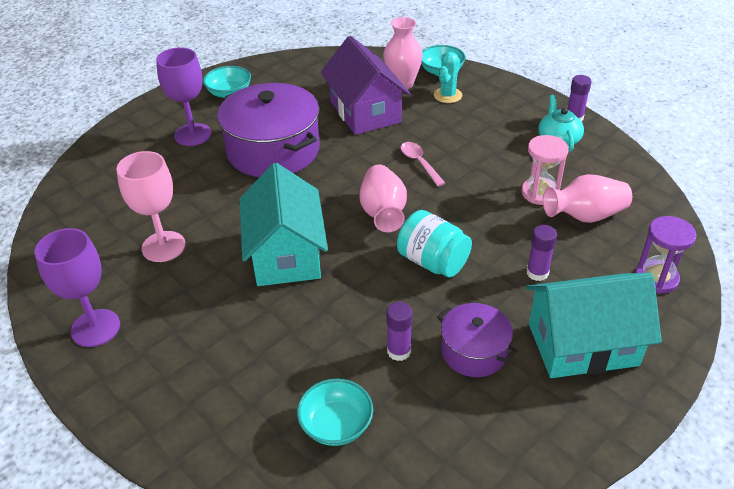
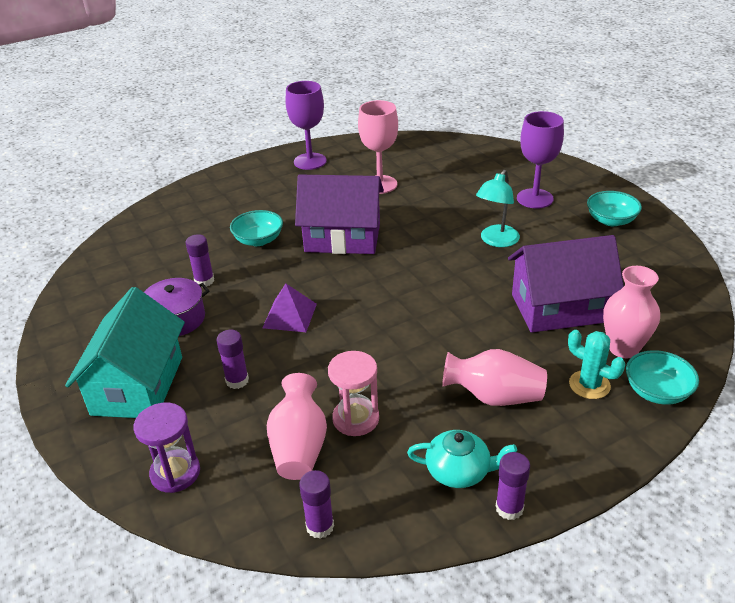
camera: 105 degrees right, 5 degrees down
(273, 150) = (496, 241): purple pot -> turquoise lamp
(286, 254) = (342, 238): turquoise house -> purple house
(336, 425) = (163, 246): turquoise bowl -> turquoise bowl (258, 240)
(383, 213) = (372, 296): pink vase -> pink vase (494, 397)
(419, 163) = (445, 333): pink spoon -> none
(433, 262) = (290, 315): turquoise jar -> purple pyramid
(644, 190) = (320, 526): none -> purple glue stick

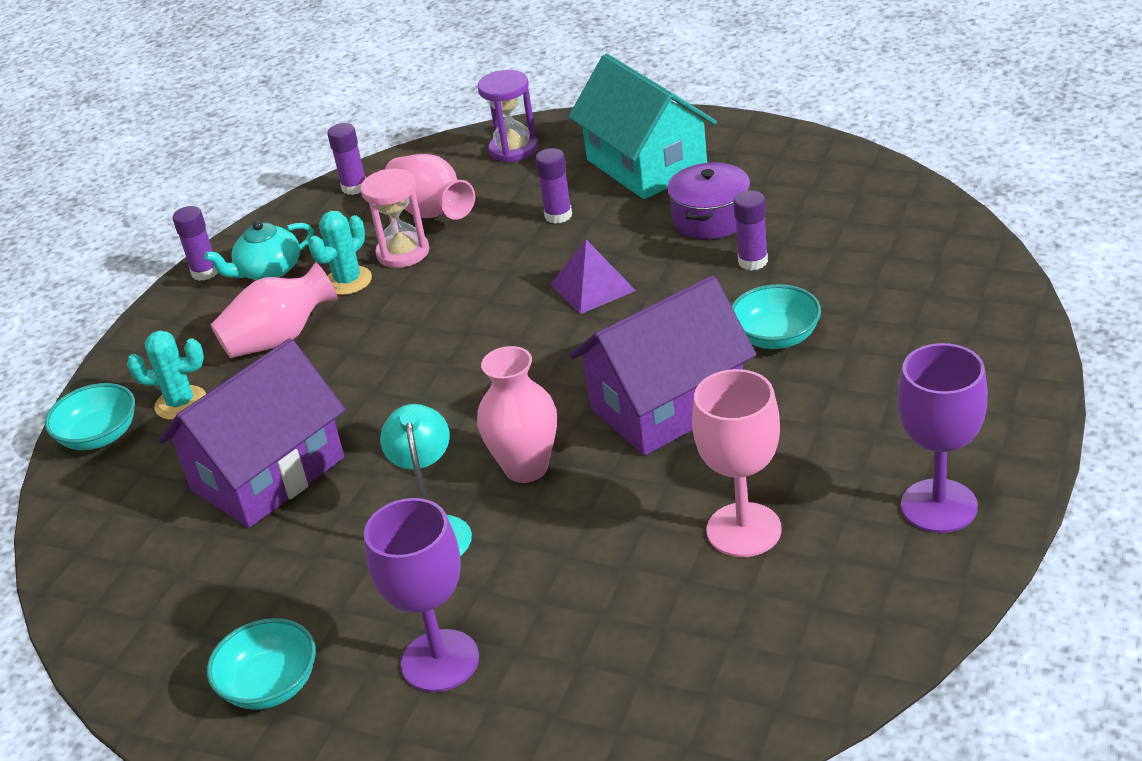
camera: 145 degrees right, 0 degrees up
(412, 418) = (348, 281): none -> turquoise cactus
(623, 348) = (157, 465): pink vase -> pink vase (526, 468)

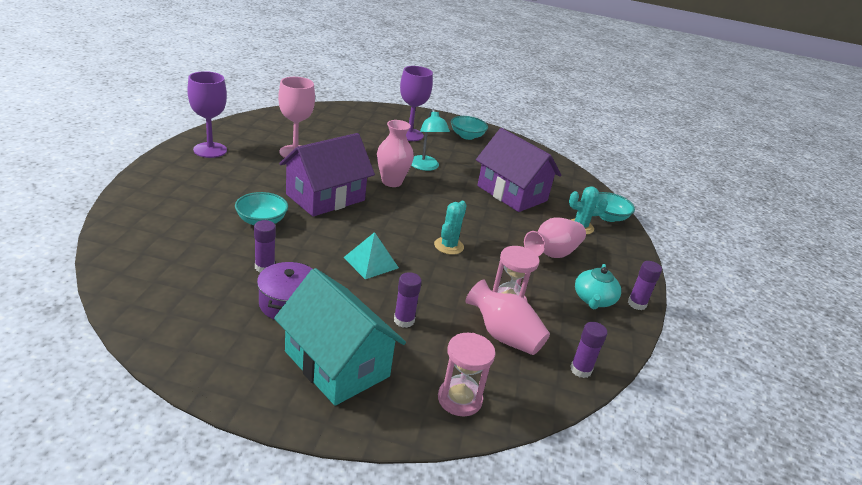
camera: 160 degrees right, 5 degrees down
(267, 473) = (512, 193): purple house -> purple house turned 75 degrees counterclockwise
(268, 271) = (593, 300): turquoise teapot -> turquoise teapot turned 150 degrees clockwise
(348, 281) = (534, 286): turquoise cactus -> turquoise cactus (448, 246)
(513, 149) = (459, 399): purple hourglass -> pink hourglass
(592, 287) = (371, 262): purple pyramid -> turquoise pyramid

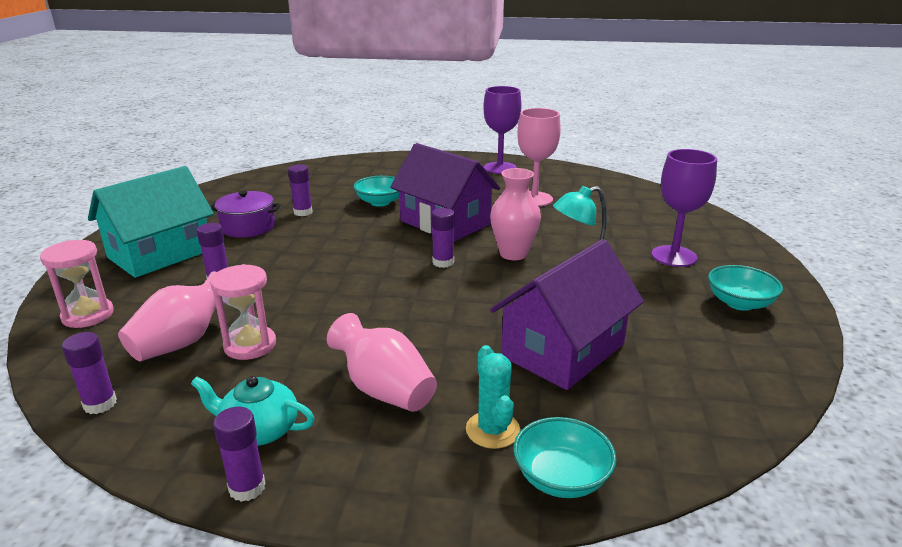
camera: 90 degrees right, 5 degrees down
(371, 262) = (322, 256): turquoise pyramid -> none
(398, 210) = (443, 262): none -> purple glue stick
(448, 246) = (372, 299): turquoise cactus -> none

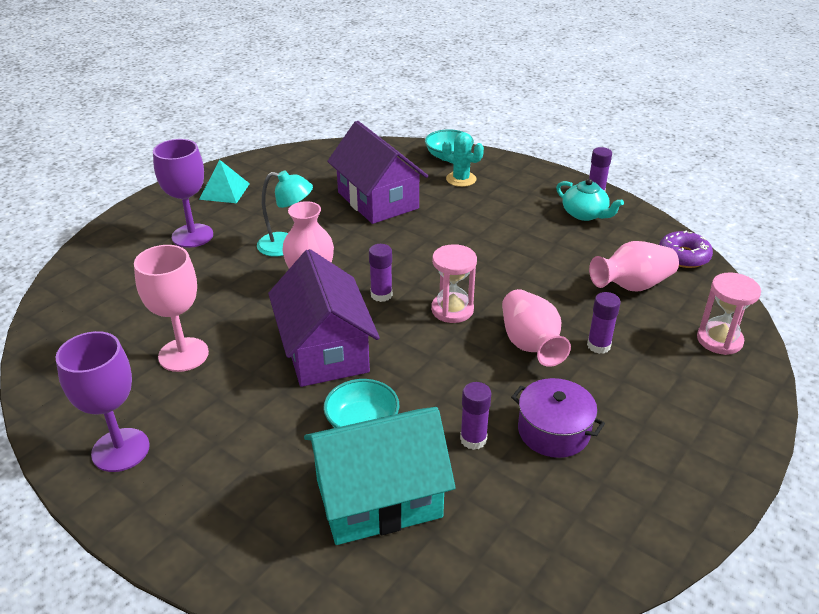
camera: 150 degrees left, 10 degrees up
(100, 404) = (683, 256): purple glue stick -> purple donut
(160, 254) = (664, 412): turquoise house -> turquoise house (378, 498)
(250, 345) = (580, 267): pink hourglass -> pink hourglass (452, 310)
(384, 389) = (504, 212): pink vase -> pink vase (530, 344)
(492, 430) = (461, 179): turquoise cactus -> turquoise cactus turned 75 degrees counterclockwise
(563, 350) = (378, 200): purple house -> purple house turned 75 degrees clockwise
(739, 303) = (224, 191): turquoise bowl -> turquoise pyramid

